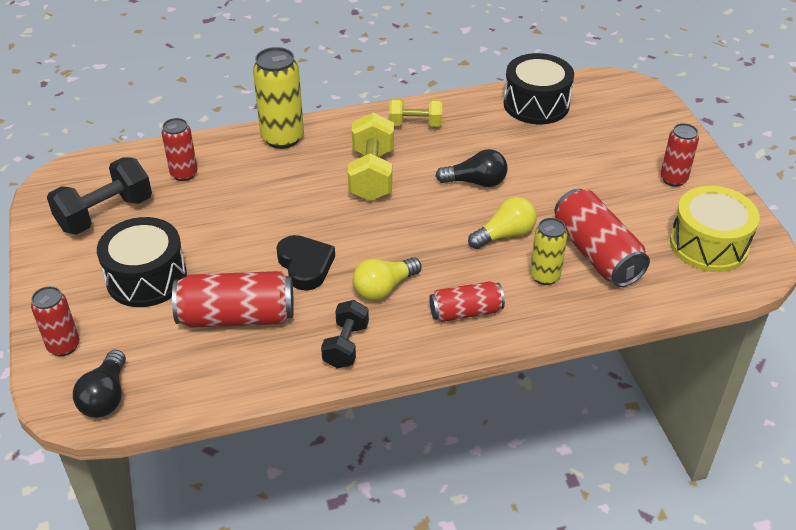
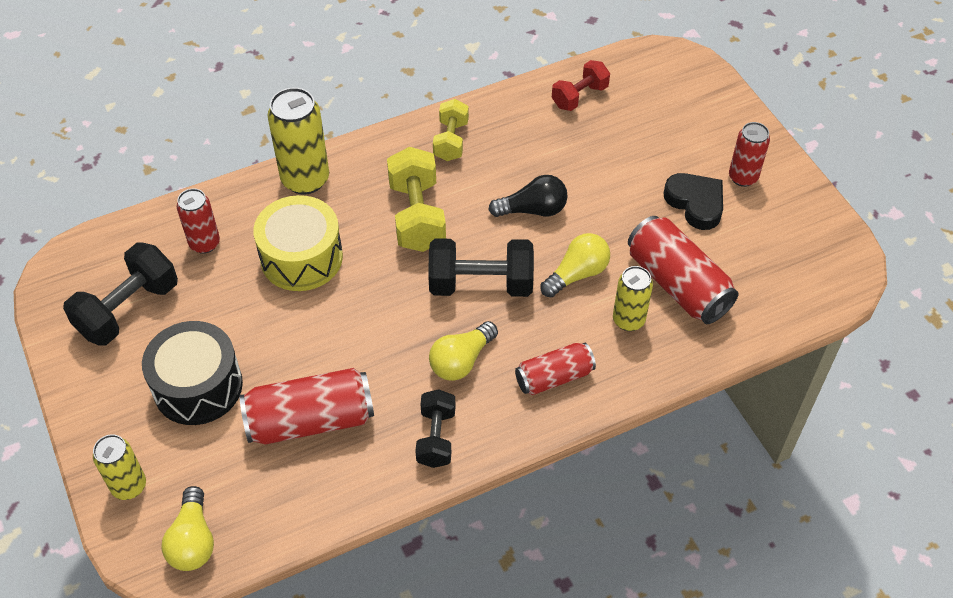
camera: 10 degrees left, 10 degrees up
(63, 346) = (129, 486): red can -> yellow can
(106, 396) = (193, 540): black light bulb -> yellow light bulb
(305, 265) = (370, 344): black heart -> black heart (695, 203)
(415, 124) = (451, 141): yellow dumbbell -> yellow dumbbell turned 75 degrees counterclockwise
(416, 232) = (481, 284): none -> black dumbbell
(536, 104) = (579, 96): black drum -> red dumbbell
(708, 245) = (791, 256): yellow drum -> yellow drum (301, 257)

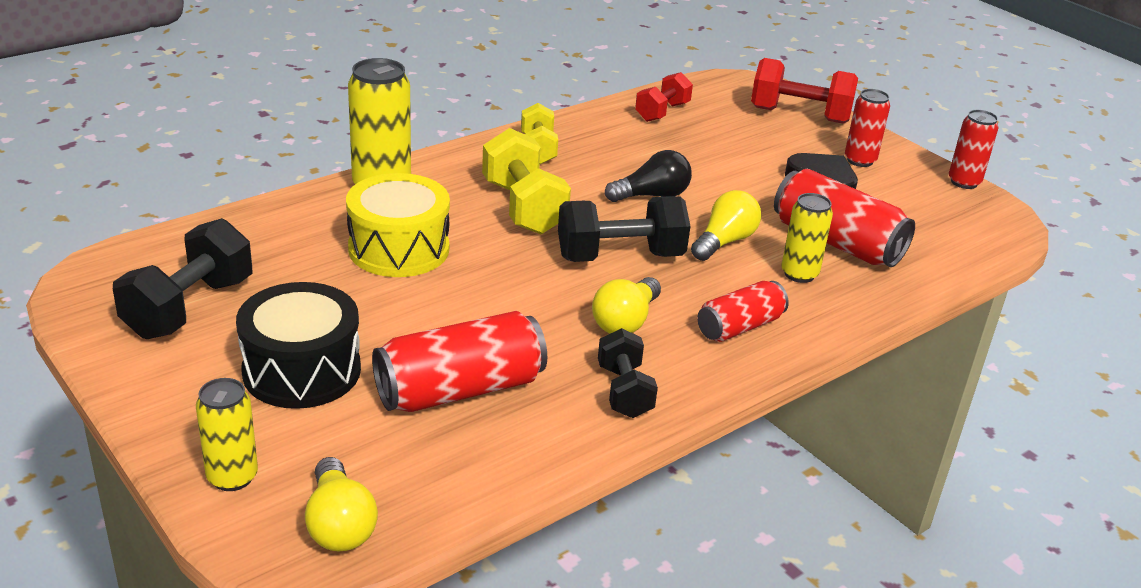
camera: 15 degrees left, 20 degrees down
(204, 243) = (274, 244): red can -> red can (964, 182)
(709, 109) = (799, 115): none -> red dumbbell

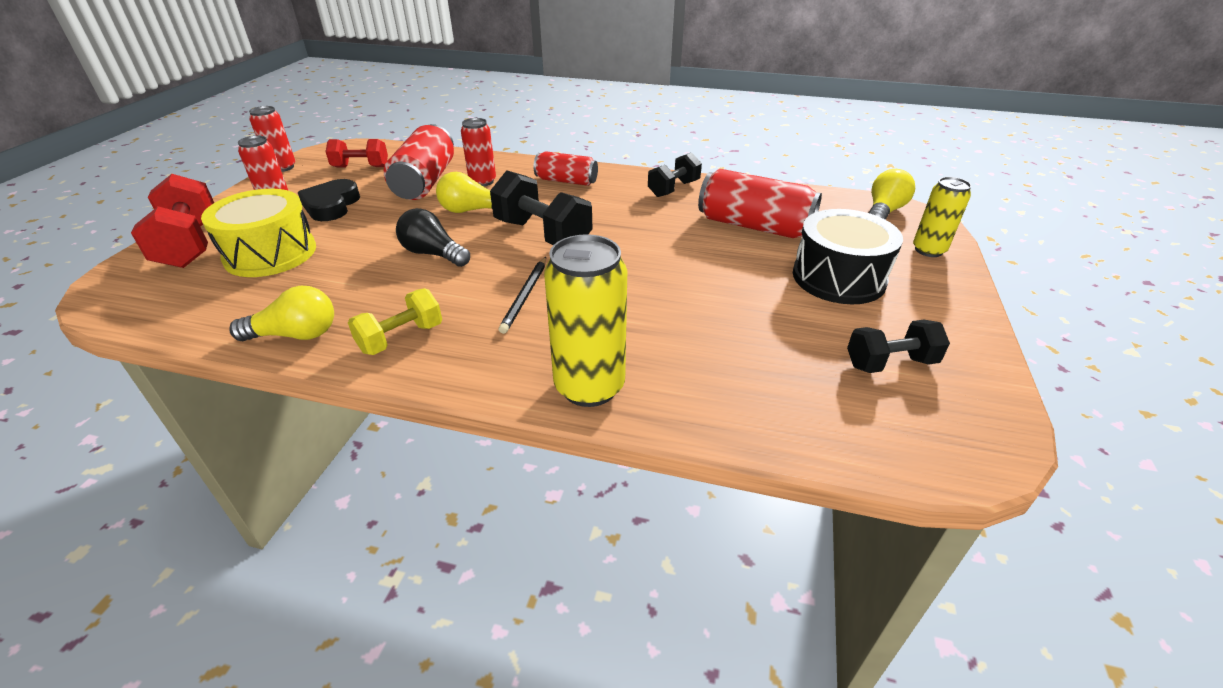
camera: 125 degrees left, 5 degrees up
(189, 308) = (890, 363): black dumbbell -> black dumbbell, size x0.63
(399, 249) = (667, 318): yellow drum -> yellow drum (270, 253)
(523, 207) = (525, 296): yellow dumbbell -> black pencil
(625, 321) = (613, 208): yellow light bulb -> yellow light bulb (295, 335)
(662, 112) = (236, 308): red dumbbell -> red dumbbell (361, 167)
(799, 274) = (482, 181): yellow can -> red can

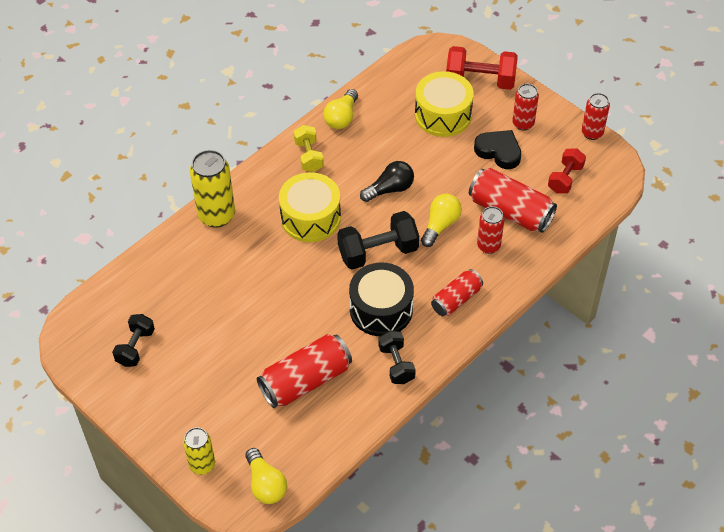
camera: 120 degrees right, 15 degrees up
(525, 296) = (310, 218): black pencil -> yellow drum
(838, 278) = (215, 383): black drum -> black drum (381, 309)

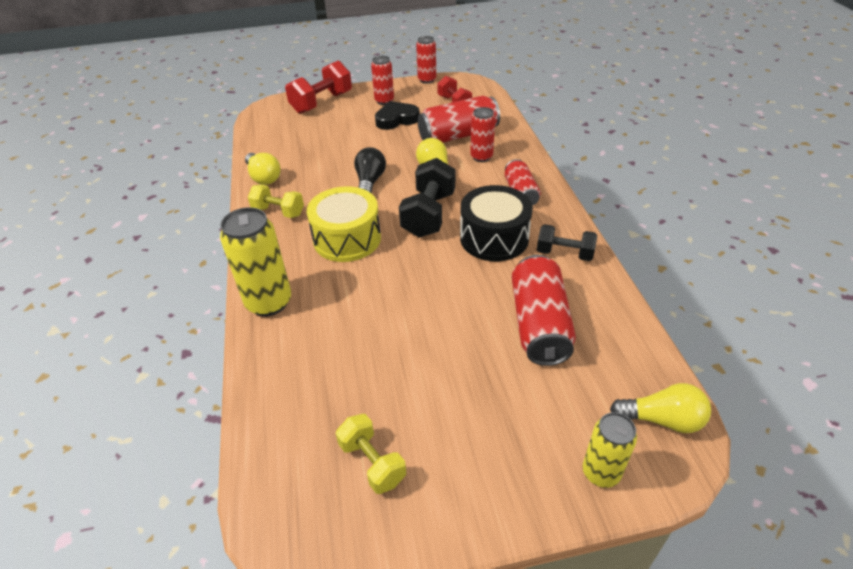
camera: 55 degrees left, 10 degrees down
(135, 347) = (372, 462): black dumbbell -> yellow dumbbell
(443, 115) = (330, 129): yellow drum -> none

